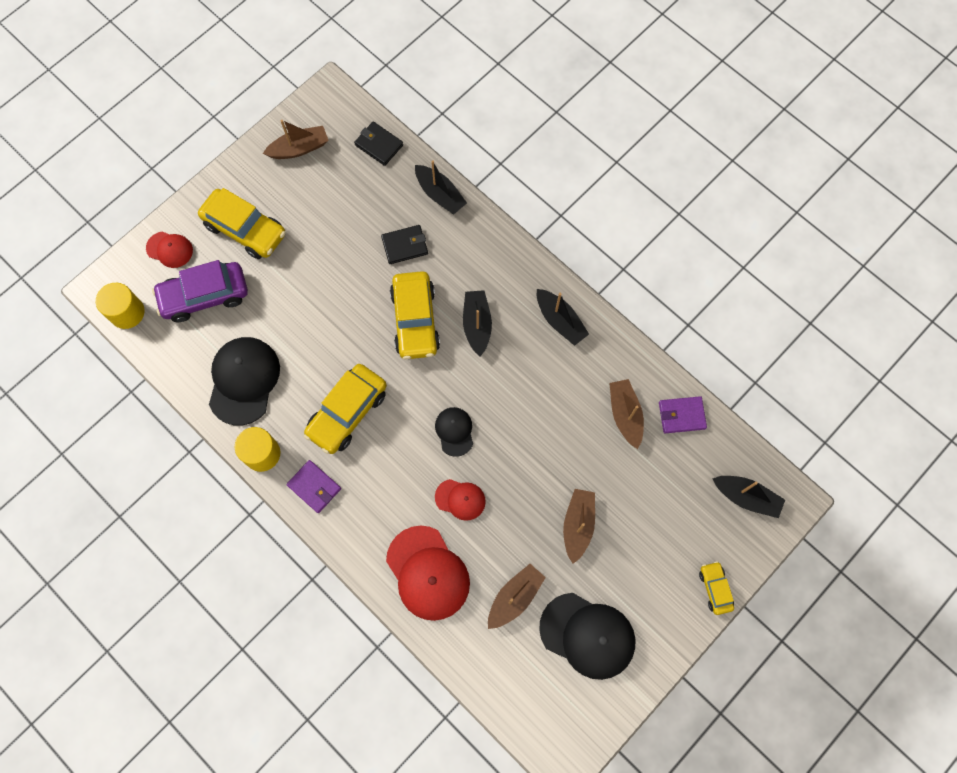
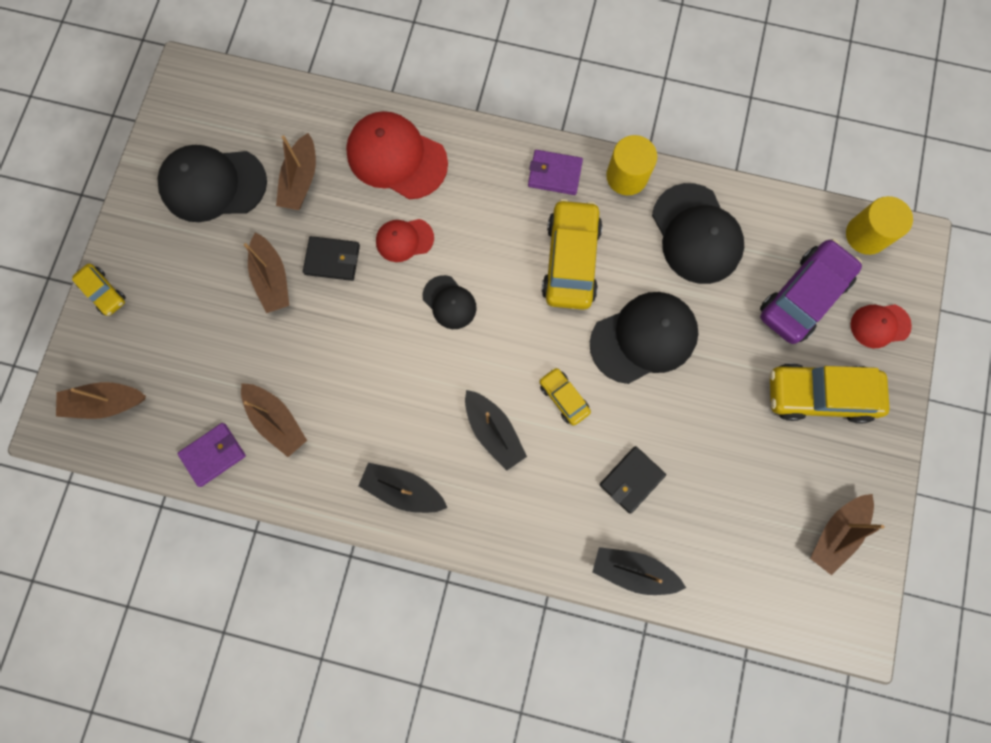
camera: 150 degrees right, 5 degrees up
(333, 329) = (643, 338): none -> black cap
(379, 145) = (747, 595): black wallet -> black wallet (332, 260)
(415, 320) = (563, 398): yellow car -> yellow car, size x0.52
(746, 497) = (106, 403): black boat -> brown boat

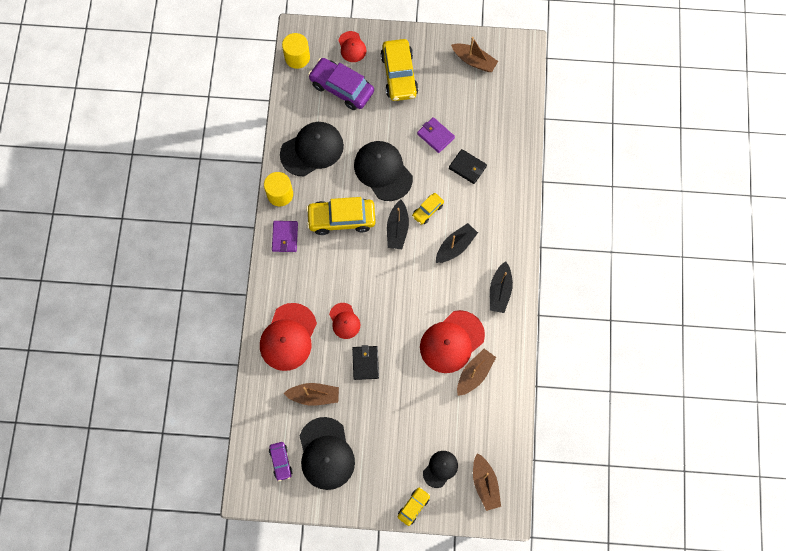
camera: 100 degrees left, 5 degrees down
(213, 454) = (503, 407): purple wallet -> purple wallet (435, 136)
(218, 124) = (281, 462): none -> purple car
(272, 279) = (385, 398): brown boat -> none
(336, 395) = (452, 342): none -> red cap
(449, 302) = (381, 286): black cap -> black cap (440, 469)
(633, 570) = (517, 160): black boat -> black boat (397, 229)

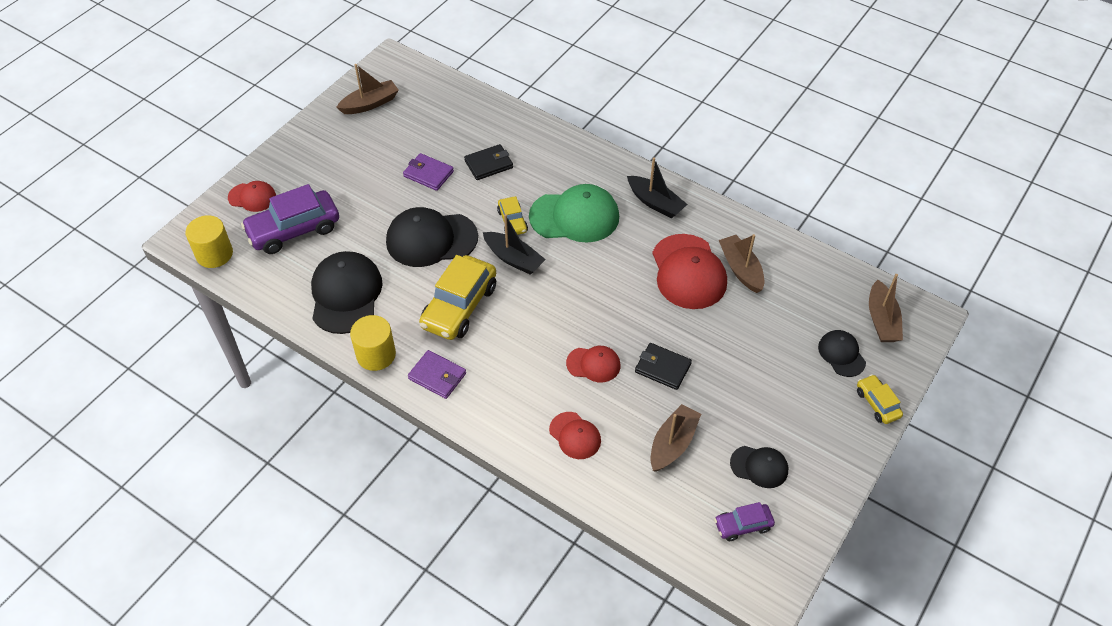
camera: 60 degrees left, 20 degrees down
(281, 462) = (743, 525): purple car -> purple car turned 150 degrees clockwise
(288, 337) = (575, 435): red cap -> red cap, size x0.54
(326, 453) = (759, 466): black cap -> black cap, size x0.54
(399, 75) = (327, 171): yellow car -> none
(435, 136) = (428, 174): purple wallet -> purple wallet turned 45 degrees clockwise
(455, 246) = (574, 216): black boat -> green cap
(485, 484) = (881, 320): brown boat -> brown boat turned 75 degrees clockwise

